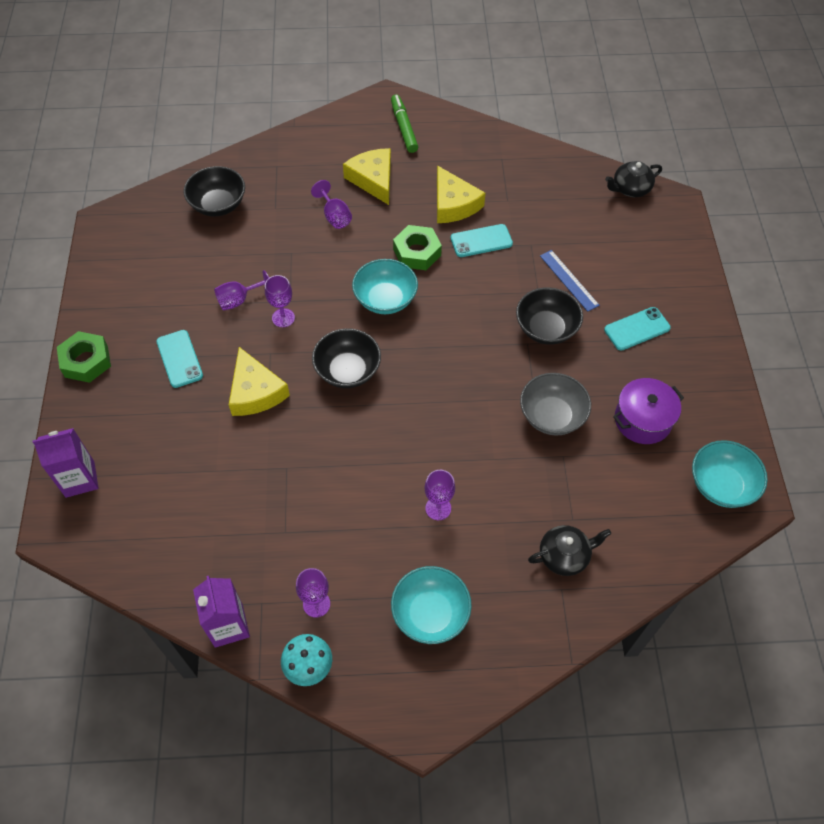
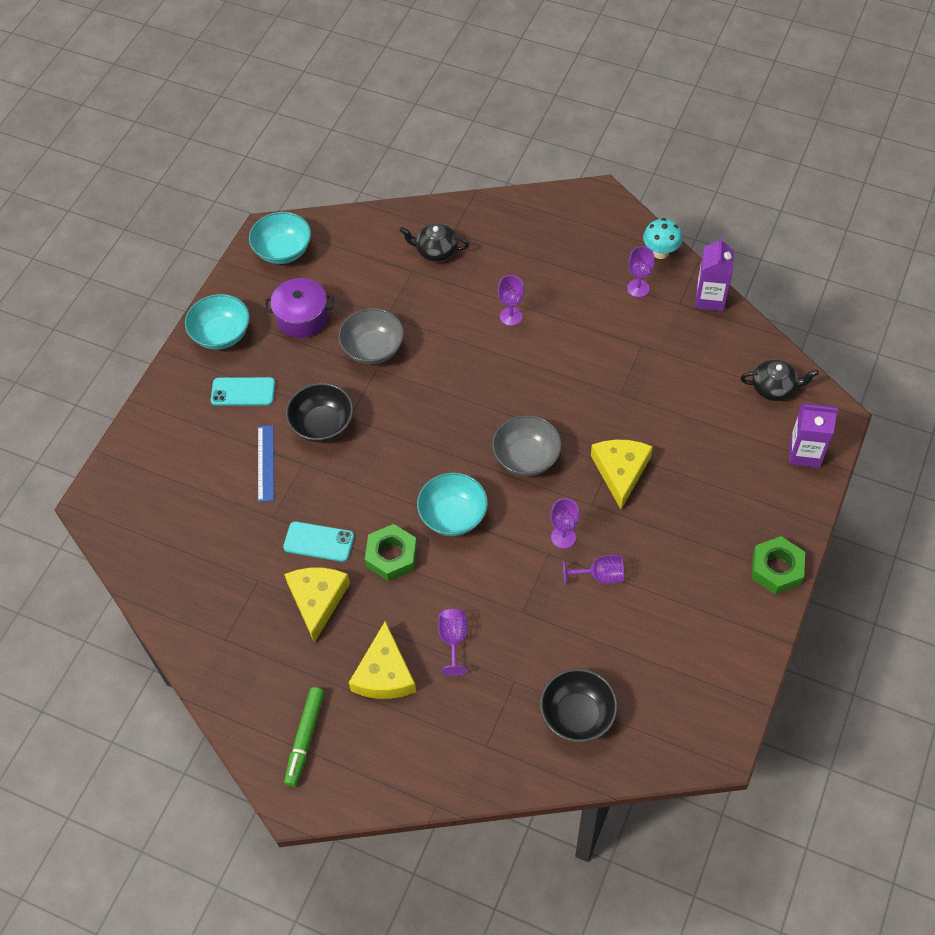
camera: 150 degrees left, 0 degrees up
(179, 359) = (682, 534): turquoise phone -> none
(347, 371) = (526, 457): black bowl -> grey bowl
(430, 613) = (557, 252): turquoise bowl -> turquoise bowl (221, 334)
(630, 189) = (123, 539): black teapot -> black teapot (774, 388)

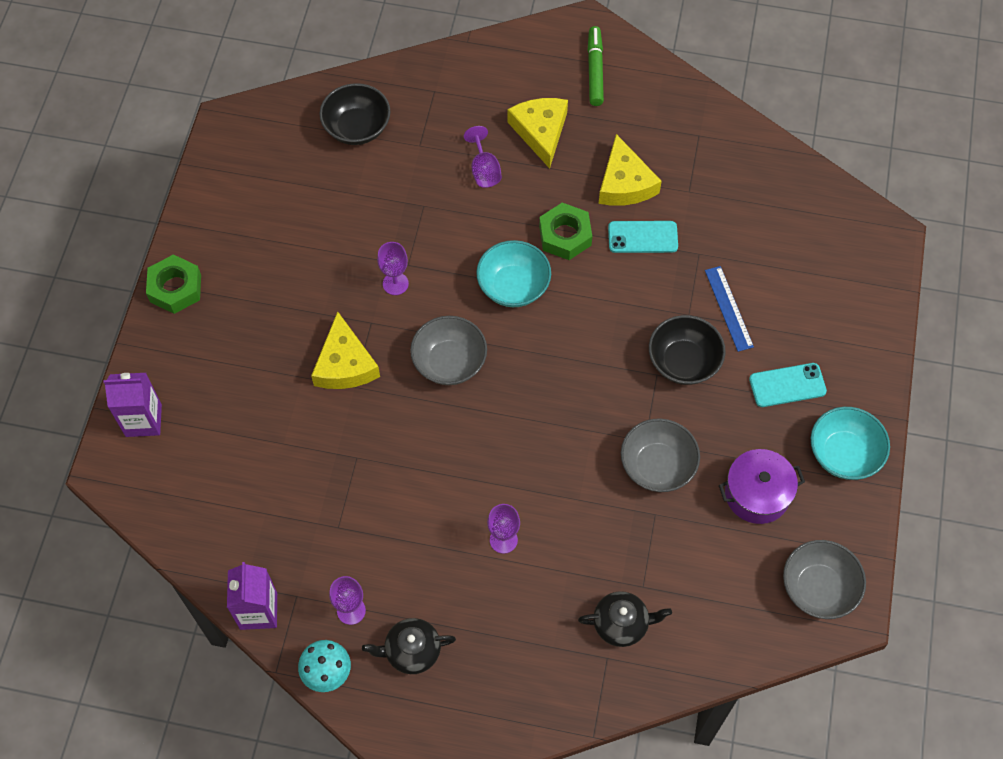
camera: 165 degrees right, 5 degrees up
(283, 251) = (818, 588): turquoise bowl -> grey bowl
(600, 576) = (352, 252): purple goblet -> none
(774, 388) = (177, 496): black teapot -> black teapot (411, 651)

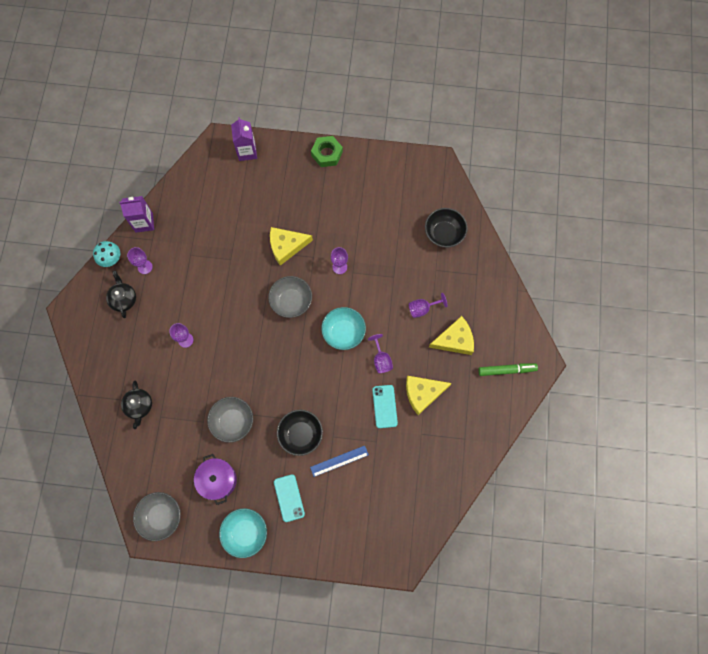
camera: 85 degrees right, 10 degrees up
(565, 236) = (381, 359): green nut -> purple goblet

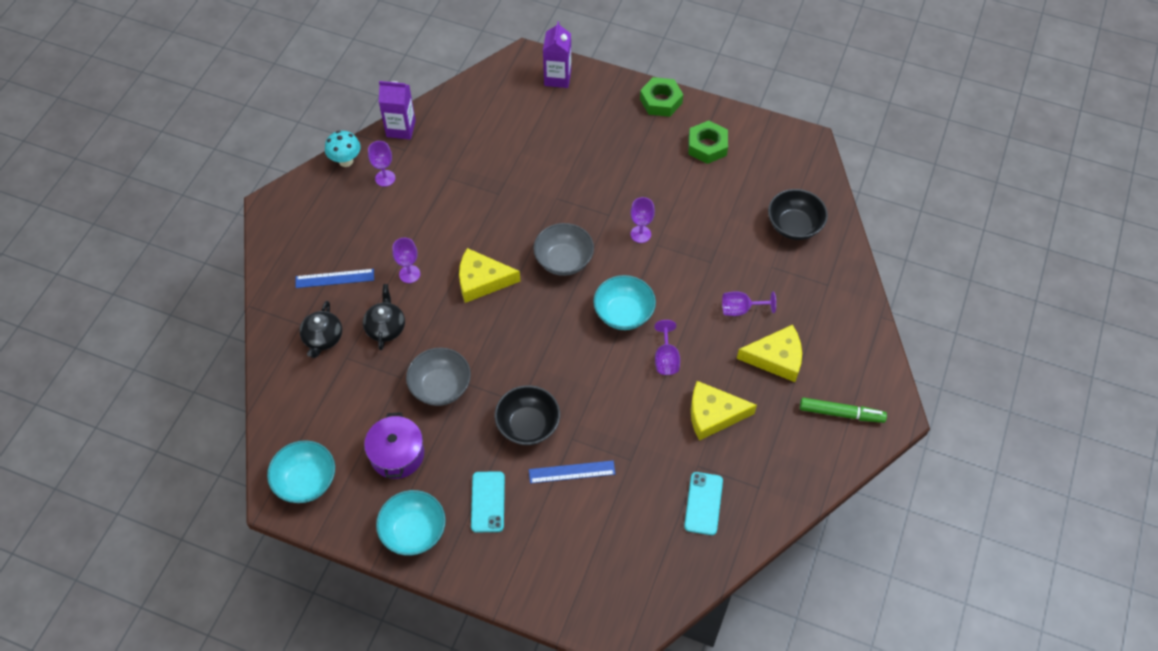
camera: 15 degrees right, 15 degrees down
(123, 299) = (345, 209): black teapot -> black teapot (385, 327)
(133, 357) = (335, 278): none -> blue ruler
(161, 516) = (306, 481): grey bowl -> turquoise bowl
(286, 246) = (576, 194): yellow cheese -> yellow cheese (482, 280)
(369, 183) = (707, 146): none -> green nut
(384, 406) = (655, 418): turquoise phone -> turquoise phone (703, 503)

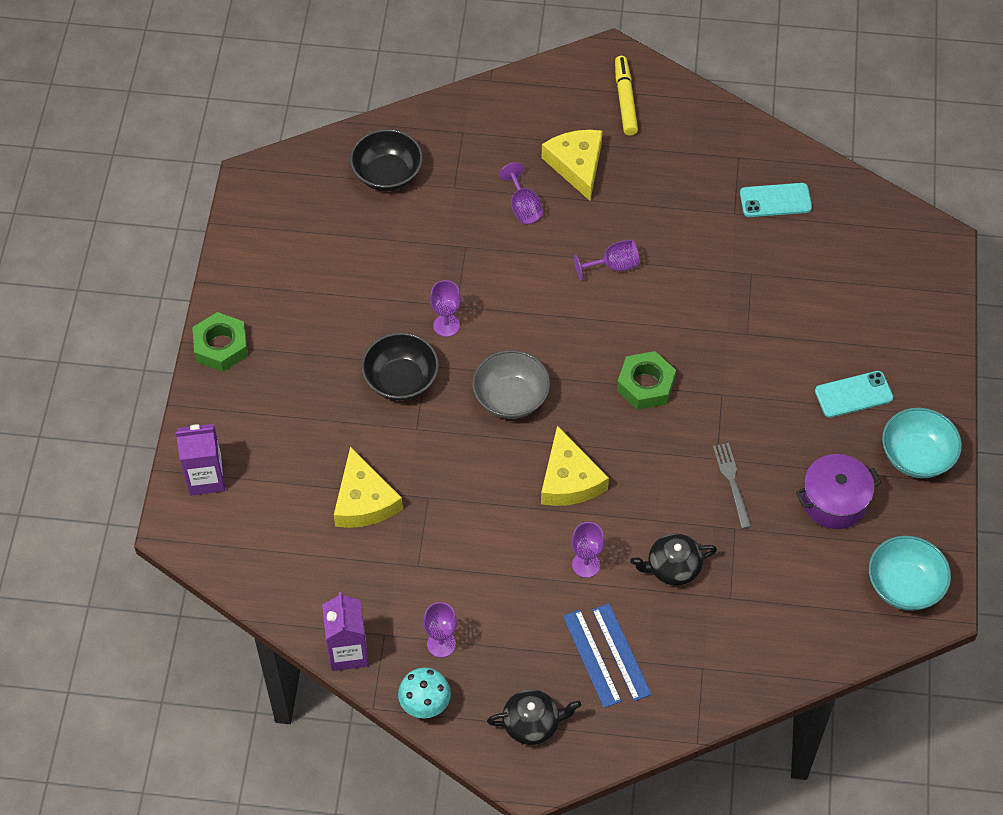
camera: 105 degrees left, 0 degrees up
(323, 338) = (713, 634): black teapot -> black teapot (532, 723)
(440, 387) = (732, 482): grey bowl -> grey fork
(528, 425) = (747, 380): black bowl -> black bowl (401, 380)
(572, 472) = (787, 324): blue ruler -> blue ruler (591, 658)
(623, 313) = (567, 319): turquoise bowl -> none
(707, 146) = (286, 281): green nut -> green nut (645, 385)
(713, 414) = (668, 210): yellow cheese -> yellow cheese (364, 500)
(841, 413) = (625, 100): green marker -> yellow marker

